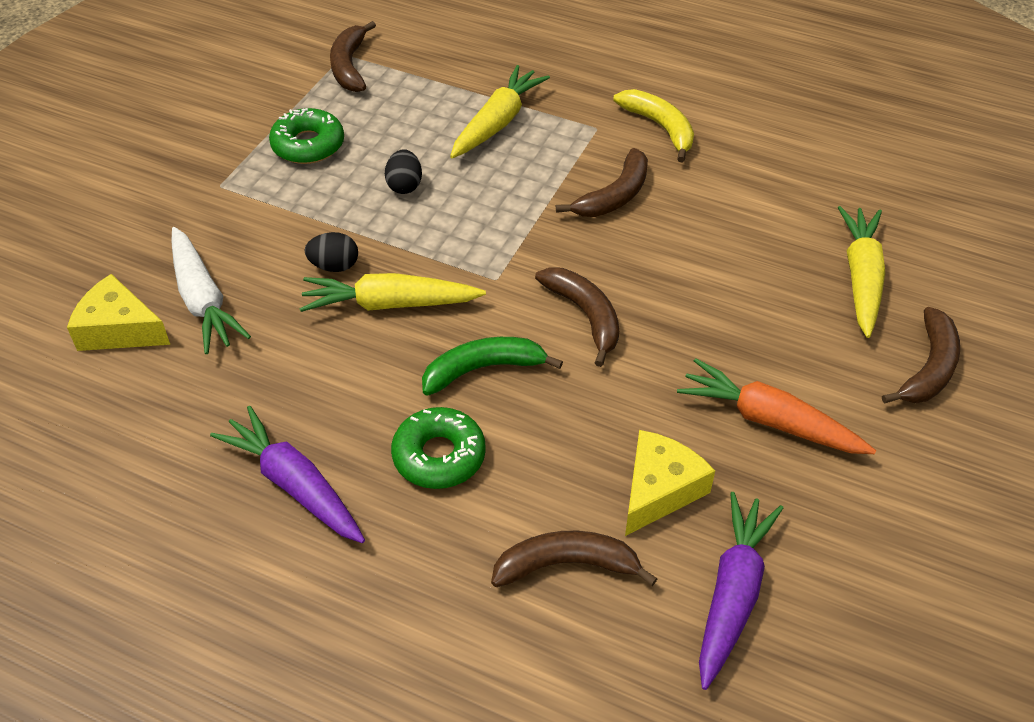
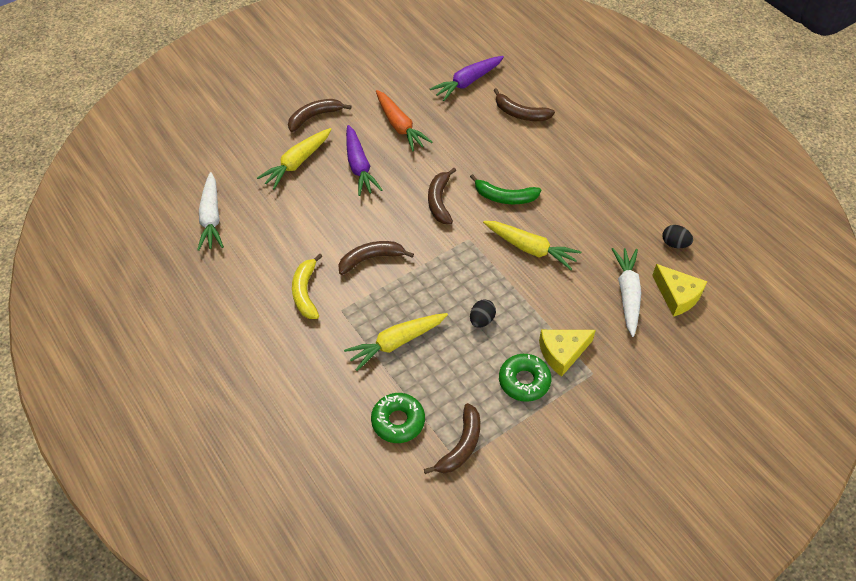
camera: 150 degrees left, 5 degrees up
(294, 485) = (614, 184): purple carrot -> purple carrot (359, 166)
(334, 266) = (548, 284): black egg -> black egg (674, 244)
(439, 456) = (546, 170): green donut -> green donut (398, 421)
(659, 490) = (466, 122): yellow cheese -> yellow cheese (562, 353)
(879, 156) = (211, 218): none -> white carrot

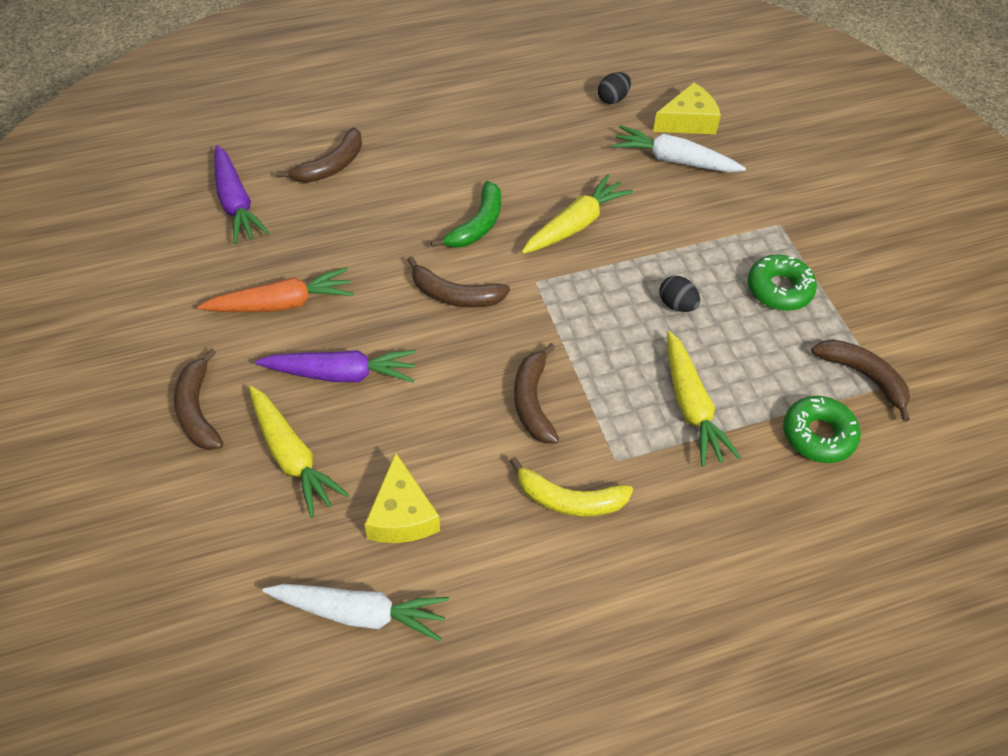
camera: 75 degrees left, 0 degrees up
(562, 353) = (745, 242): yellow cheese -> yellow cheese (402, 515)

